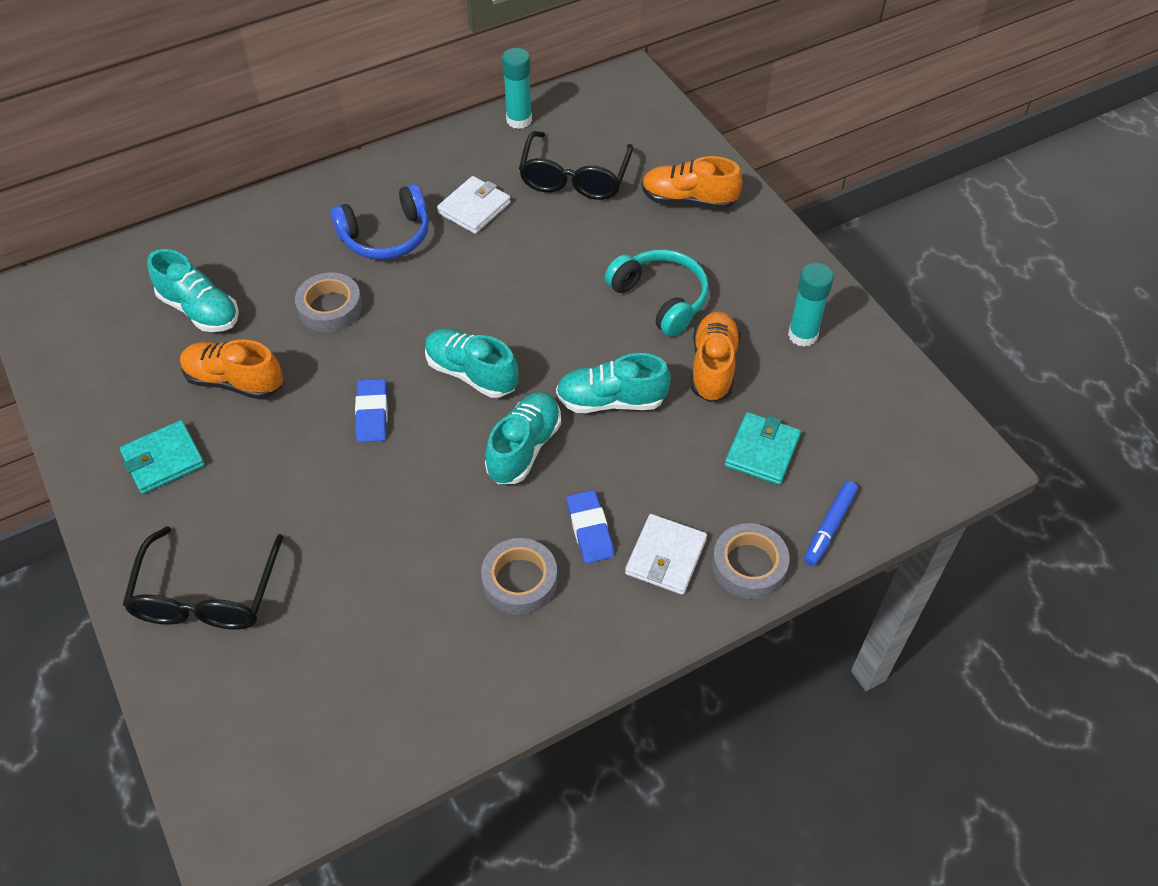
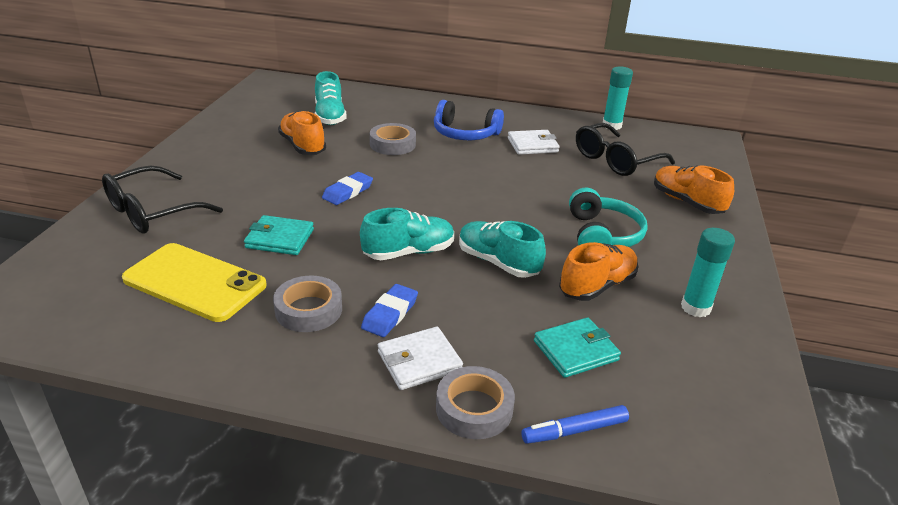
camera: 40 degrees right, 20 degrees down
(163, 460) = (224, 155): turquoise wallet -> turquoise wallet (279, 238)
(380, 637) = (195, 282): none -> yellow phone
(471, 373) = (428, 205): turquoise shoe -> none

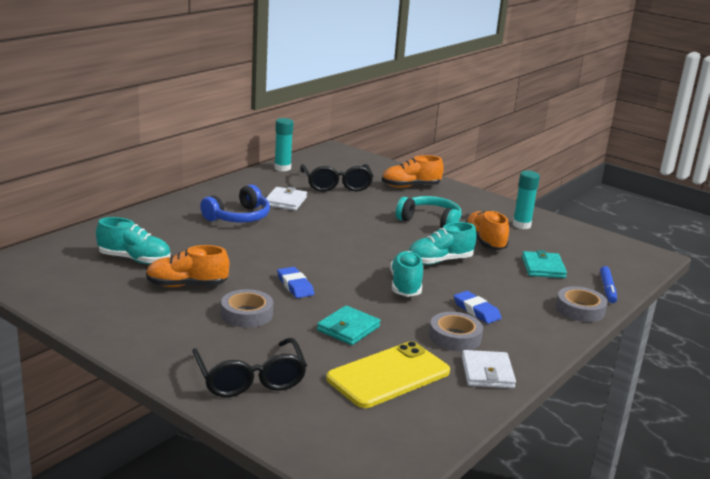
camera: 65 degrees left, 10 degrees down
(392, 144) = (227, 248): grey tape -> grey tape (247, 314)
(419, 361) = (531, 314): white wallet -> white wallet (487, 372)

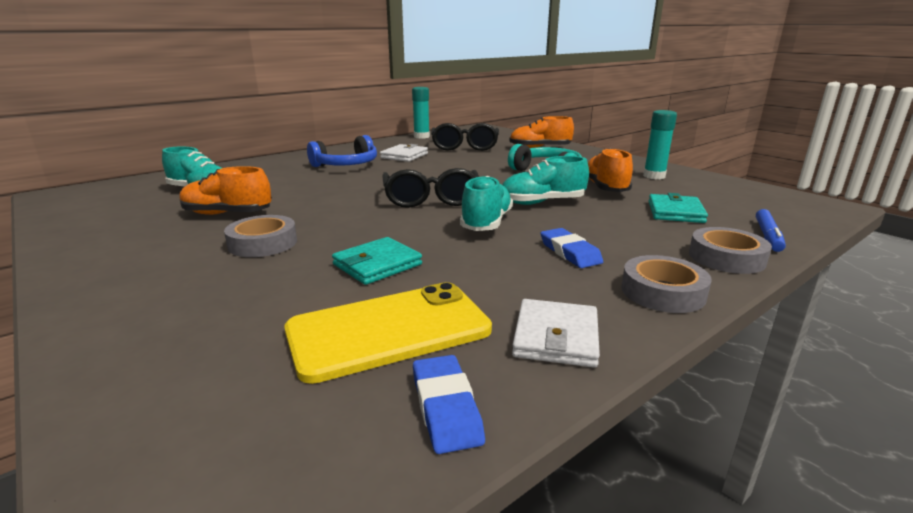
camera: 15 degrees right, 0 degrees up
(250, 379) = (176, 322): black glasses -> black glasses (431, 199)
(295, 286) = (350, 218): blue eraser -> blue eraser (446, 407)
(455, 337) = (524, 282): grey tape -> grey tape (662, 292)

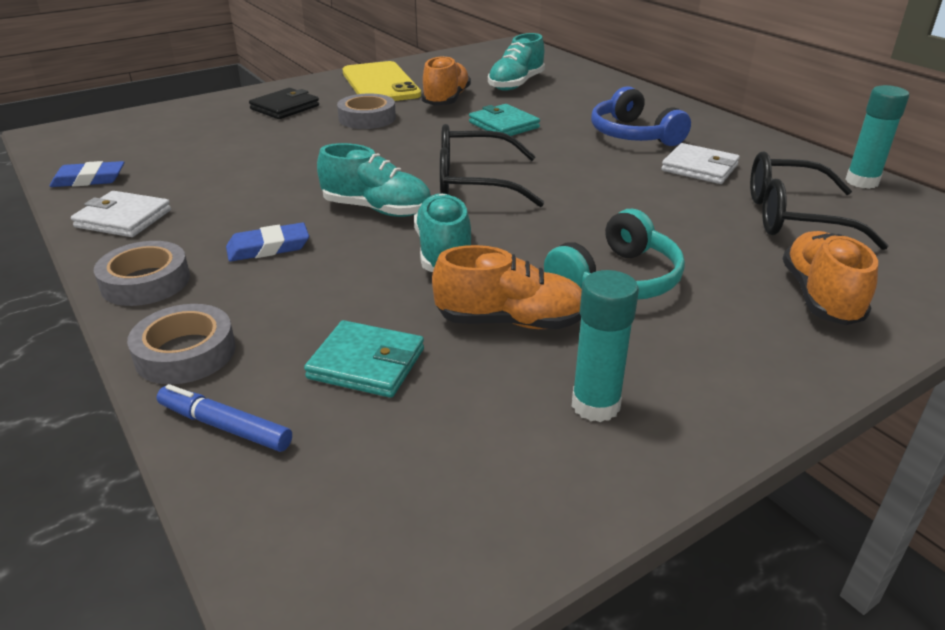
camera: 95 degrees right, 10 degrees up
(185, 294) = (285, 107): none -> black wallet
(377, 264) = (296, 159): turquoise wallet -> turquoise wallet (503, 125)
(389, 330) = (185, 164): yellow phone -> yellow phone (380, 84)

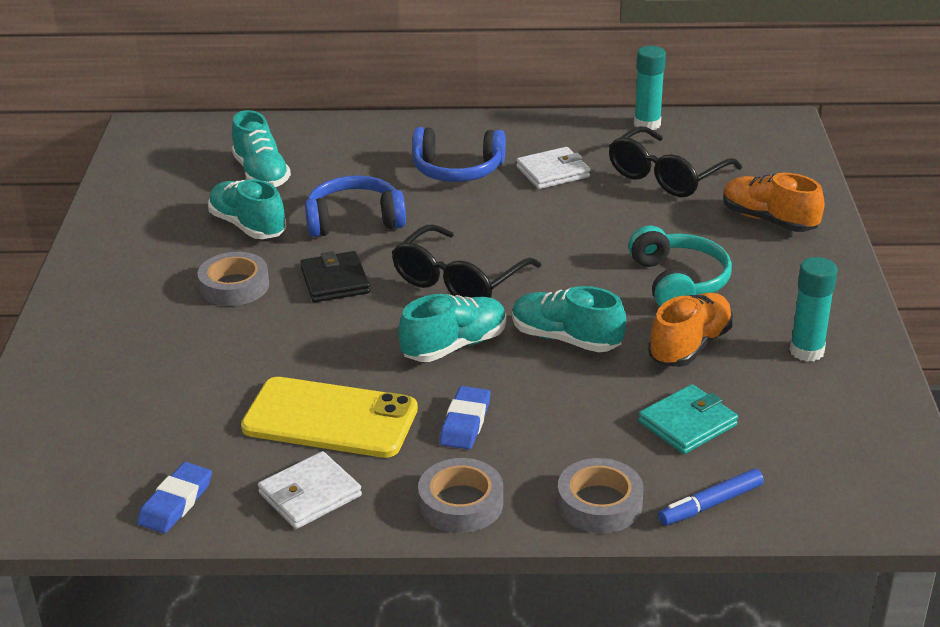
camera: 55 degrees left, 0 degrees up
(285, 107) = (130, 326): black wallet -> black wallet (335, 281)
(380, 84) = (143, 247): yellow phone -> yellow phone (330, 418)
(446, 100) = (248, 226): orange shoe -> turquoise shoe
(503, 125) = (354, 220): turquoise wallet -> blue headphones

